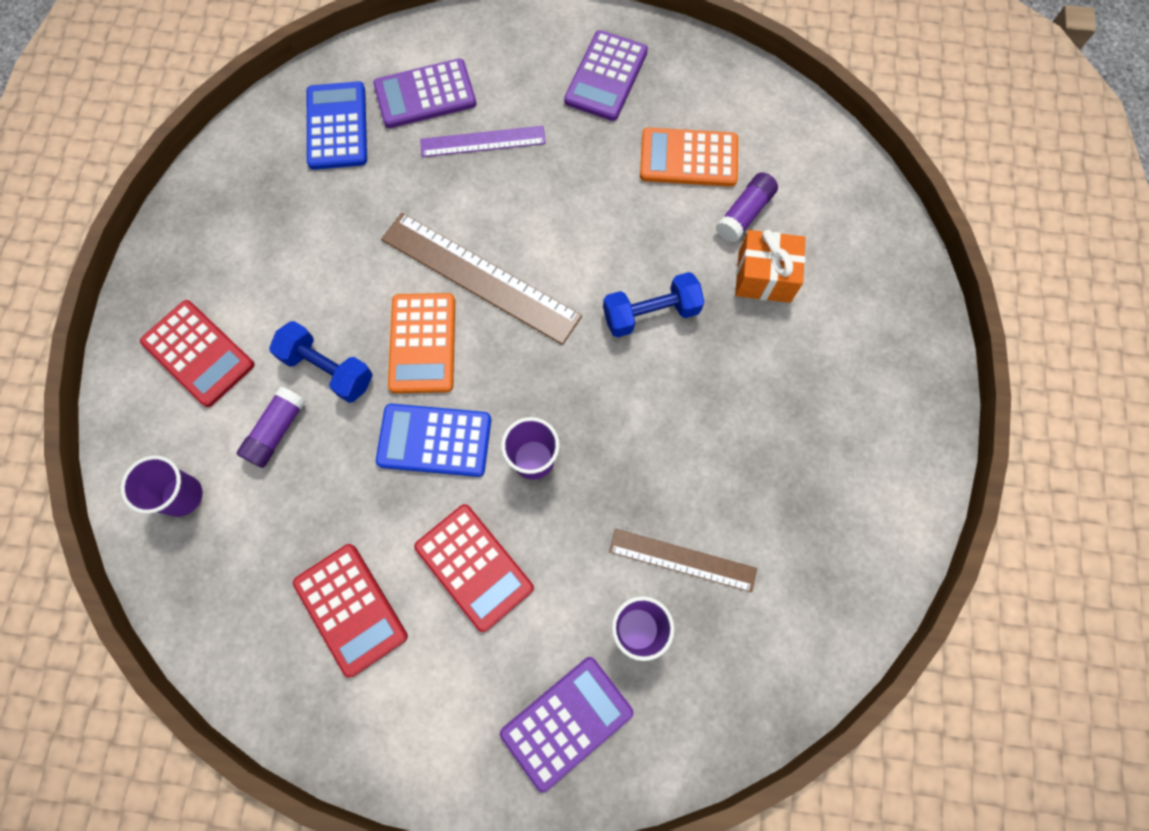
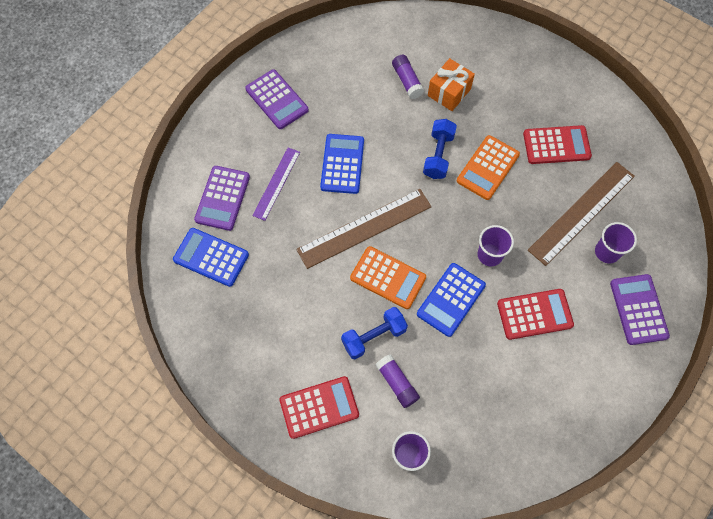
camera: 60 degrees left, 5 degrees down
(350, 609) = (526, 390): red calculator -> red calculator (556, 145)
(559, 202) = (342, 164): none -> blue calculator
(682, 560) = (581, 212): brown ruler -> brown ruler, size x1.65
(688, 158) = (356, 88): orange calculator -> orange calculator (487, 168)

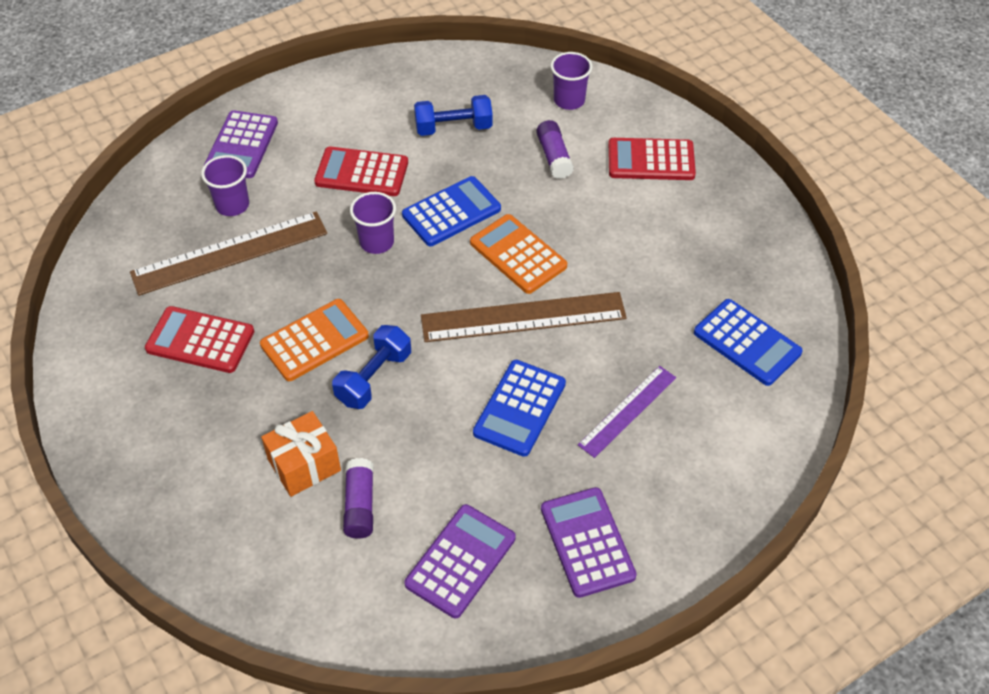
camera: 160 degrees left, 15 degrees down
(222, 198) = (714, 414): purple calculator -> purple calculator (460, 561)
(374, 336) = (562, 203): blue dumbbell -> blue dumbbell (453, 128)

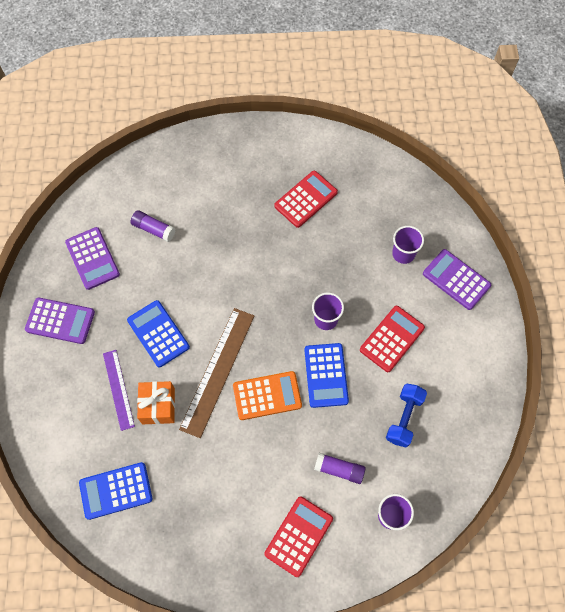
camera: 120 degrees right, 15 degrees up
(230, 253) = (363, 237): brown ruler -> none
(304, 465) = (194, 215): orange gift -> orange gift (158, 406)
(314, 341) = (270, 253): orange calculator -> none
(374, 378) = (226, 271): blue dumbbell -> none

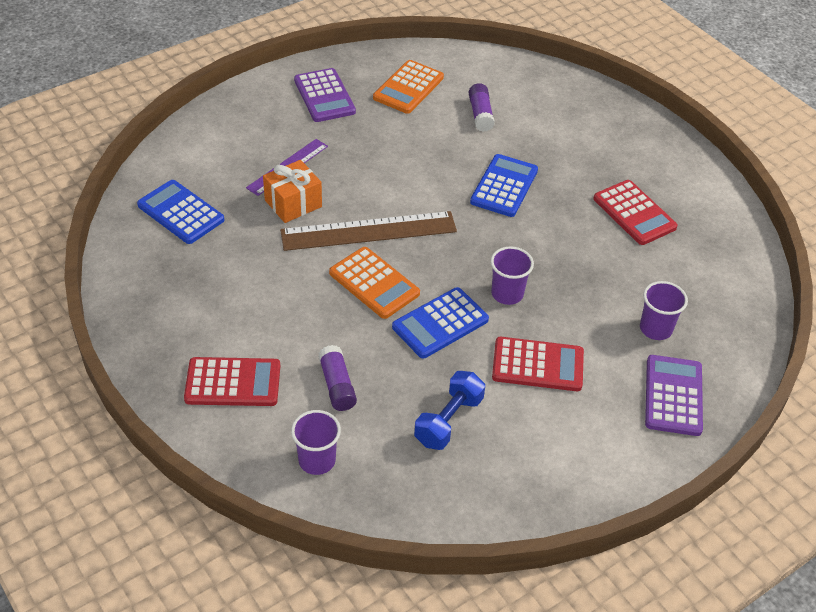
camera: 55 degrees right, 20 degrees down
(92, 258) = (408, 88): purple calculator -> orange calculator
(158, 333) = (371, 168): blue calculator -> blue calculator (504, 186)
(306, 199) = (634, 213): red calculator -> red calculator turned 45 degrees clockwise
(404, 418) = (448, 421): blue dumbbell -> blue dumbbell turned 45 degrees counterclockwise

